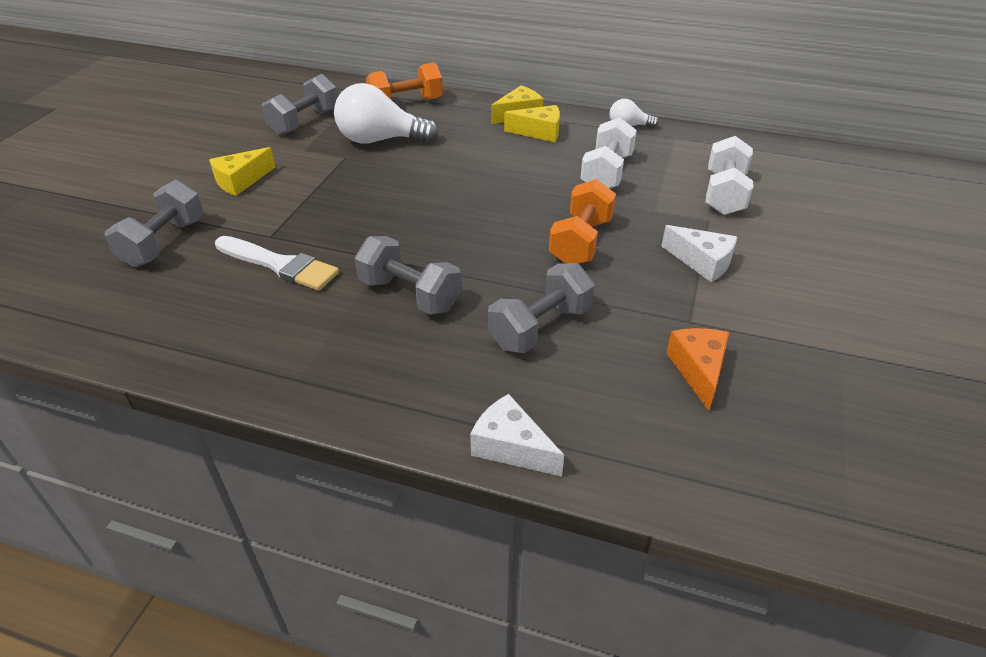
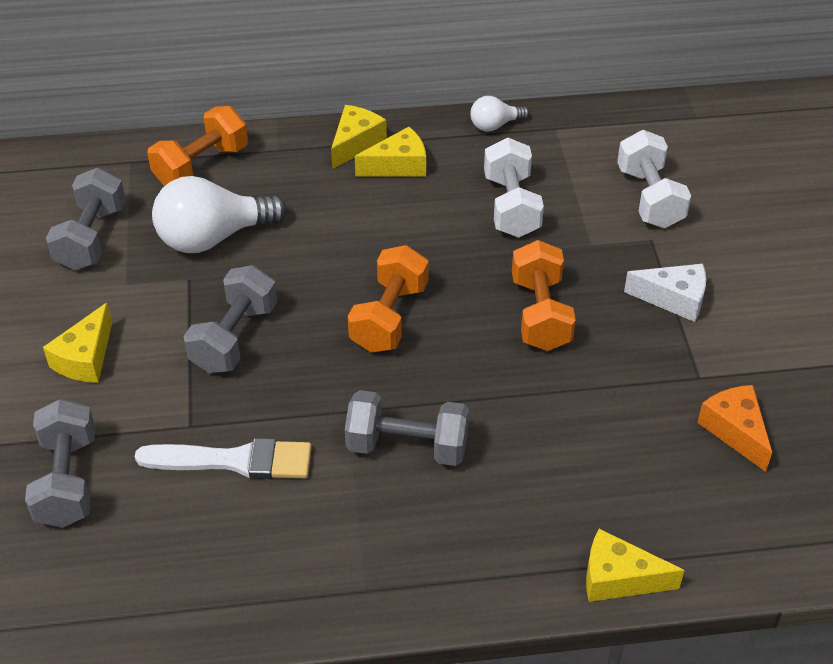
camera: 25 degrees left, 5 degrees up
(462, 213) = (389, 317): none -> orange dumbbell
(511, 447) = (618, 578): white cheese -> yellow cheese
(540, 327) = (565, 437): grey dumbbell -> grey dumbbell (234, 338)

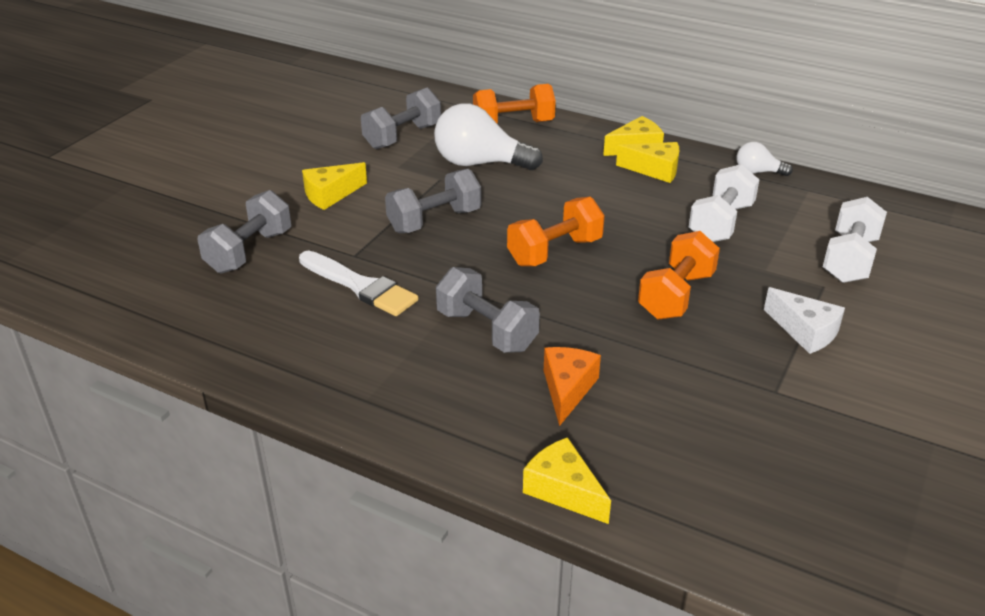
camera: 35 degrees right, 10 degrees down
(735, 431) = (773, 442): orange cheese -> orange cheese (567, 389)

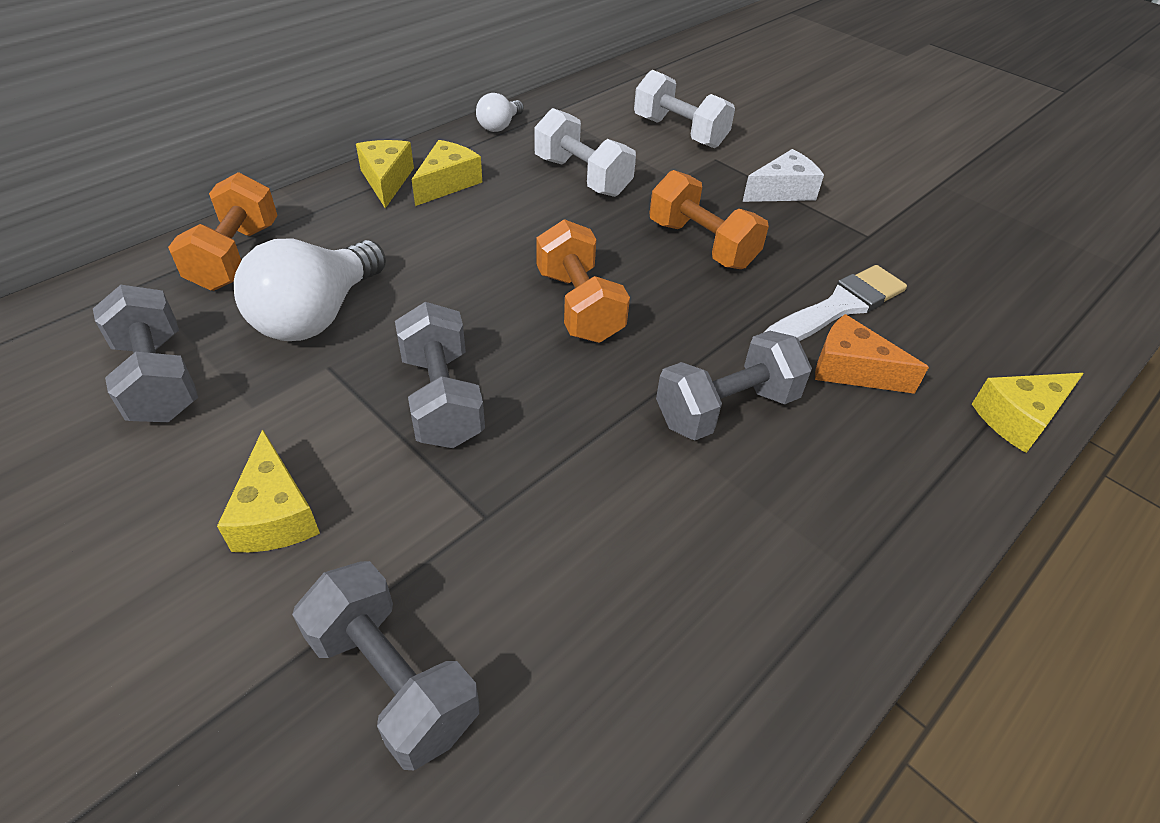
camera: 75 degrees left, 10 degrees up
(360, 286) = (576, 525): white brush -> white brush (838, 307)

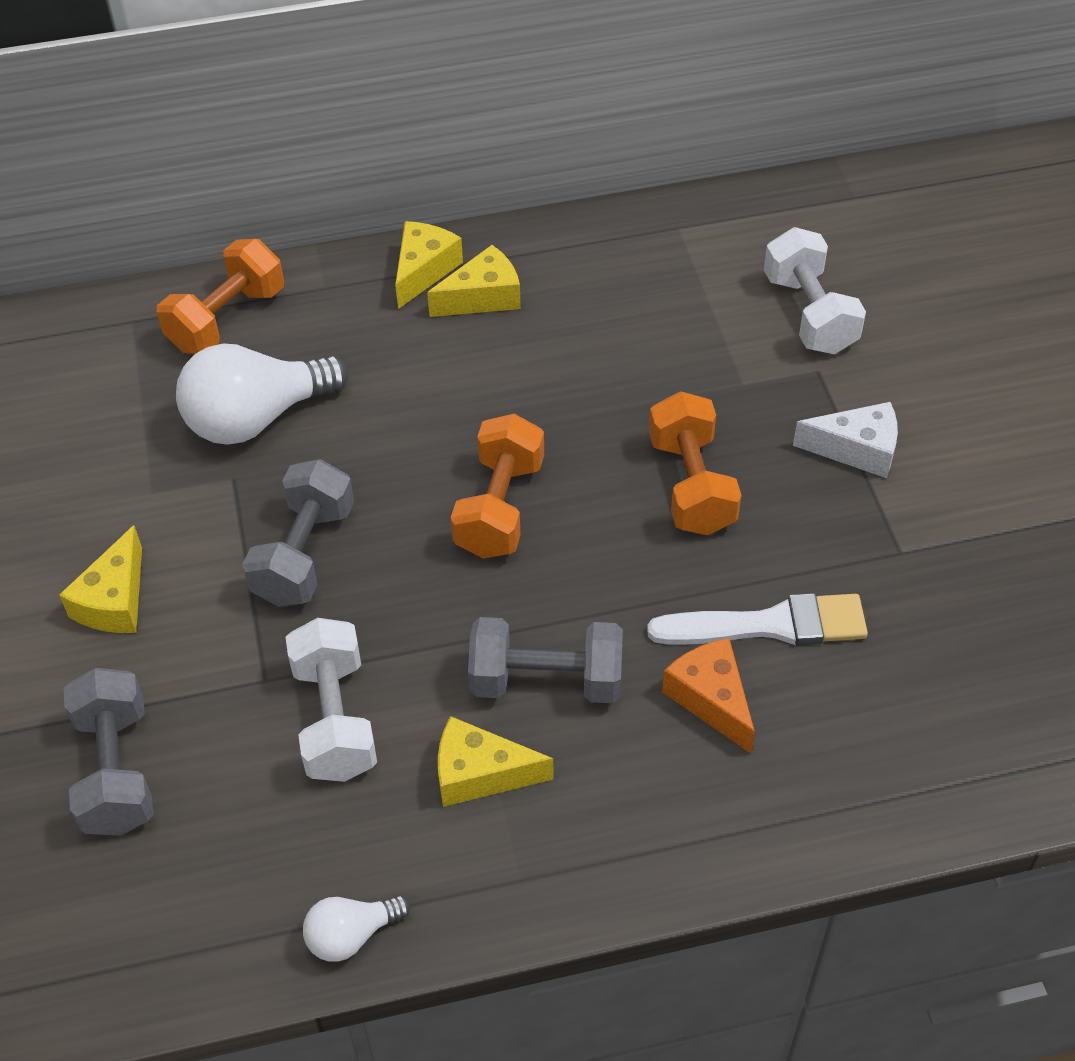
camera: 35 degrees right, 5 degrees up
(158, 379) = (97, 433): grey dumbbell -> none
(499, 126) = (600, 230): white light bulb -> white light bulb (351, 935)
(582, 177) = (635, 341): white dumbbell -> white dumbbell (335, 719)
(1018, 418) = (833, 830): yellow cheese -> yellow cheese (480, 773)

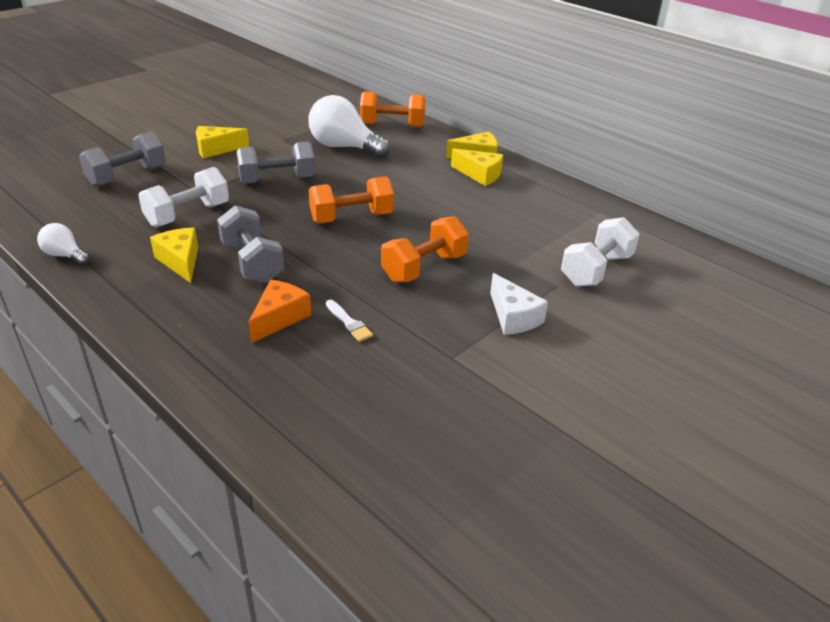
camera: 55 degrees right, 15 degrees down
(769, 625) = (349, 323): white brush -> white brush, size x0.51

